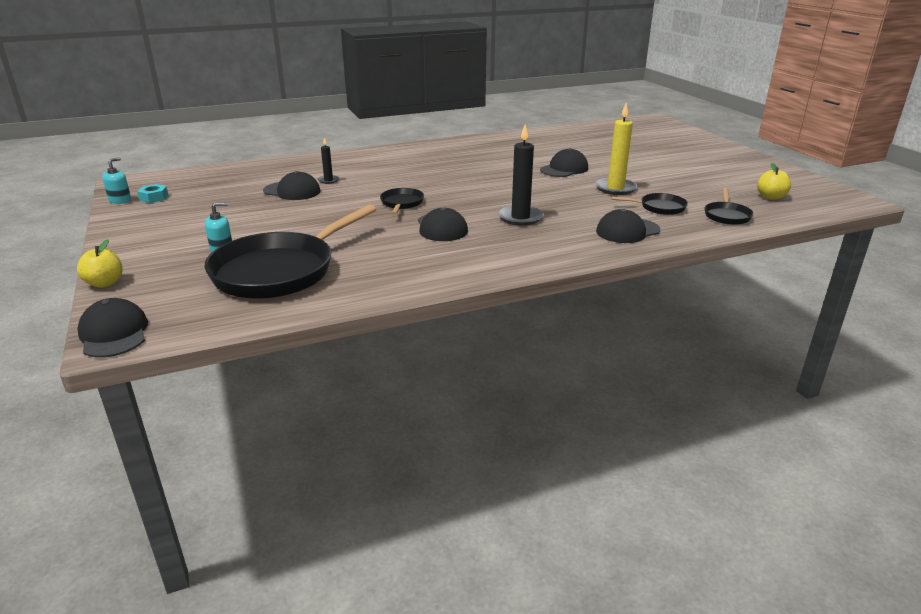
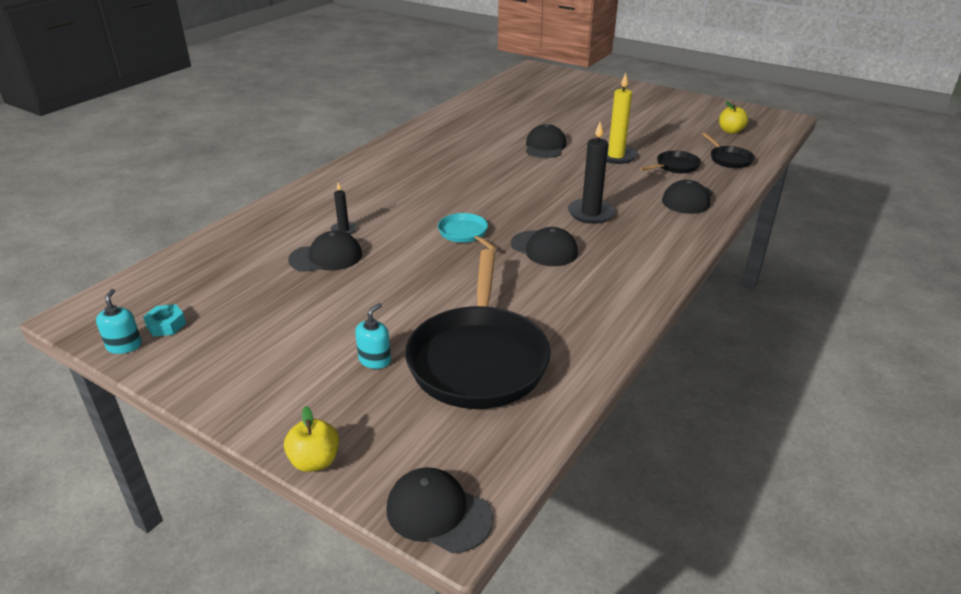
camera: 35 degrees left, 5 degrees up
(401, 203) = (465, 234): black pan -> turquoise pan

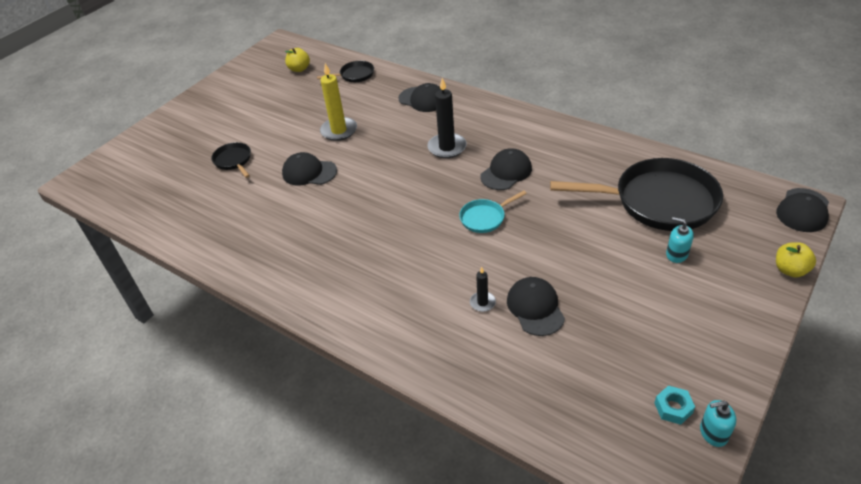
camera: 85 degrees left, 10 degrees up
(675, 166) = (364, 101): black pan -> black pan (234, 161)

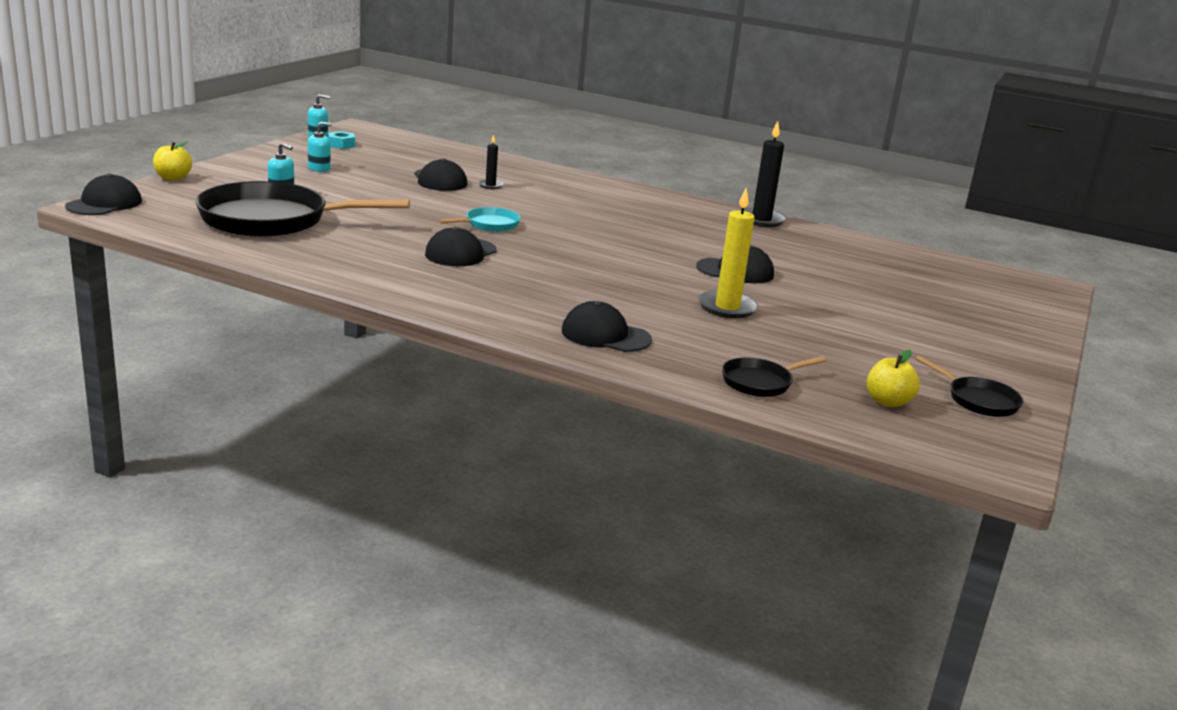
camera: 165 degrees right, 20 degrees down
(234, 161) = (856, 288): black pan -> black pan (978, 400)
(447, 147) = (548, 279): black candle -> black candle (761, 220)
(667, 320) = (319, 168): none -> turquoise soap dispenser

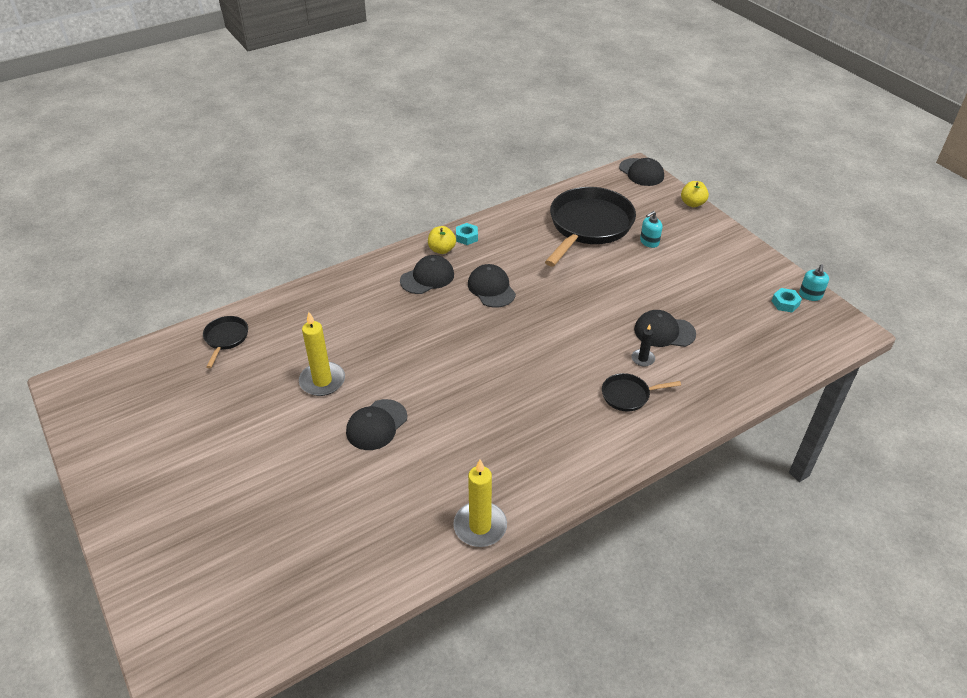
camera: 125 degrees right, 20 degrees up
(319, 168) = (709, 273): turquoise soap dispenser -> none
(366, 280) = (466, 237): none -> turquoise nut
(489, 225) = (542, 322): turquoise pan -> none
(605, 335) = (328, 302): black cap -> black cap (427, 277)
(761, 220) = (480, 526): black candle -> yellow candle
(888, 402) = (157, 382): yellow apple -> yellow apple (442, 250)
(978, 400) = (114, 430): black pan -> black pan (628, 395)

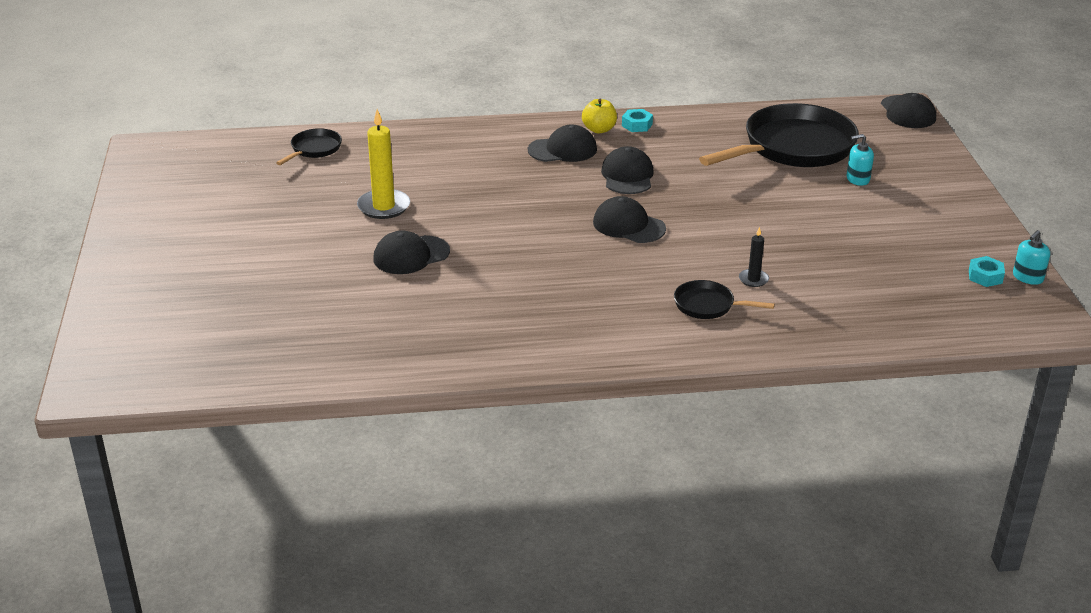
camera: 25 degrees right, 10 degrees down
(480, 526) = (452, 362): yellow candle -> none
(664, 332) = (801, 263): black cap -> black cap (628, 225)
(692, 203) = (949, 156): yellow apple -> none

